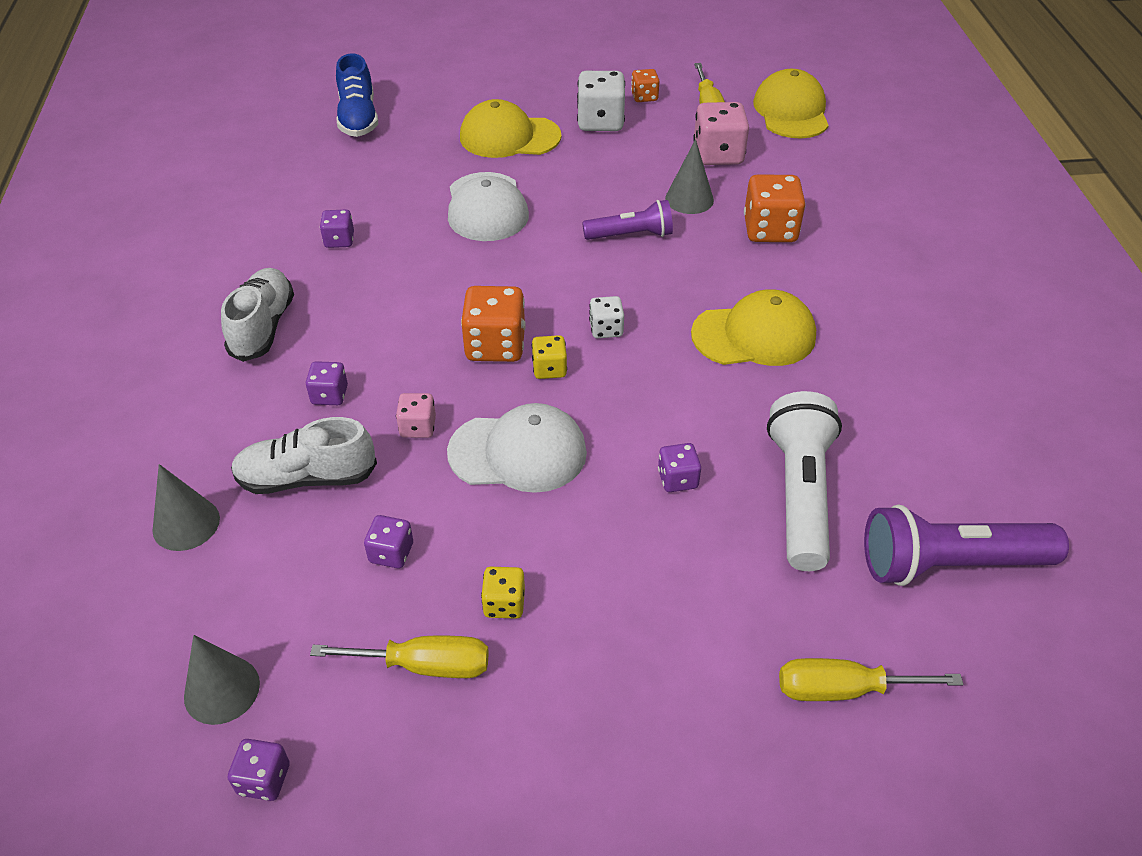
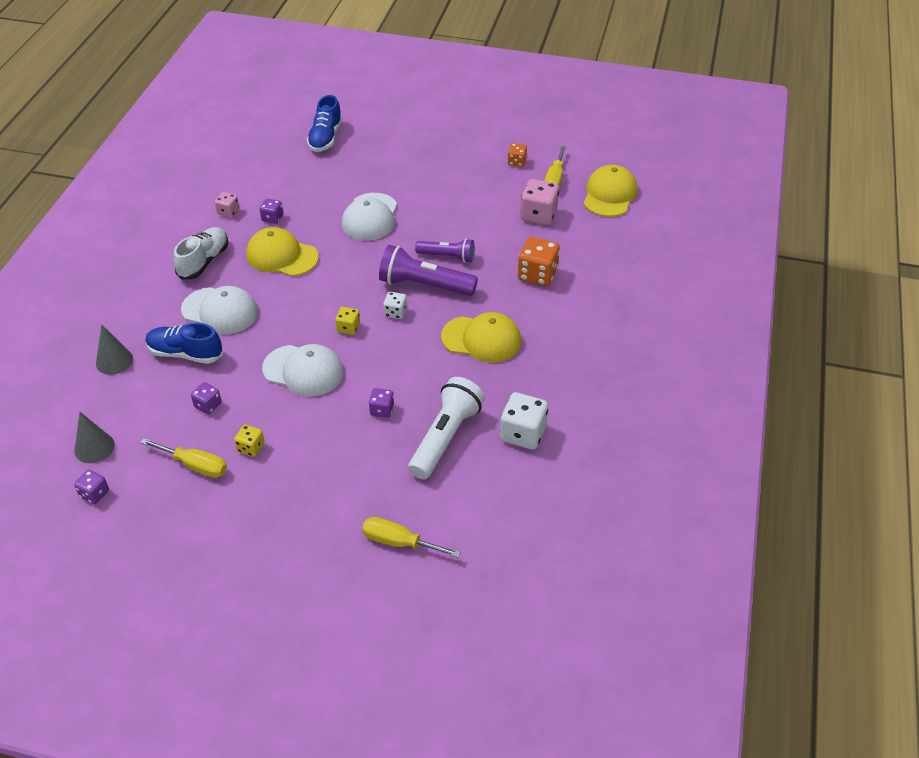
camera: 20 degrees right, 0 degrees up
(307, 478) = (185, 353): white shoe -> blue shoe
(329, 395) = (220, 311): purple dice -> white cap
(418, 427) = (257, 342): pink dice -> pink dice (228, 212)
(495, 345) = (326, 306): orange dice -> none
(509, 137) = (412, 172): yellow cap -> yellow cap (282, 256)
(600, 122) = (476, 174): white dice -> white dice (523, 434)
(689, 199) = (499, 241): grey cone -> none
(949, 564) = (504, 499): purple flashlight -> purple flashlight (424, 285)

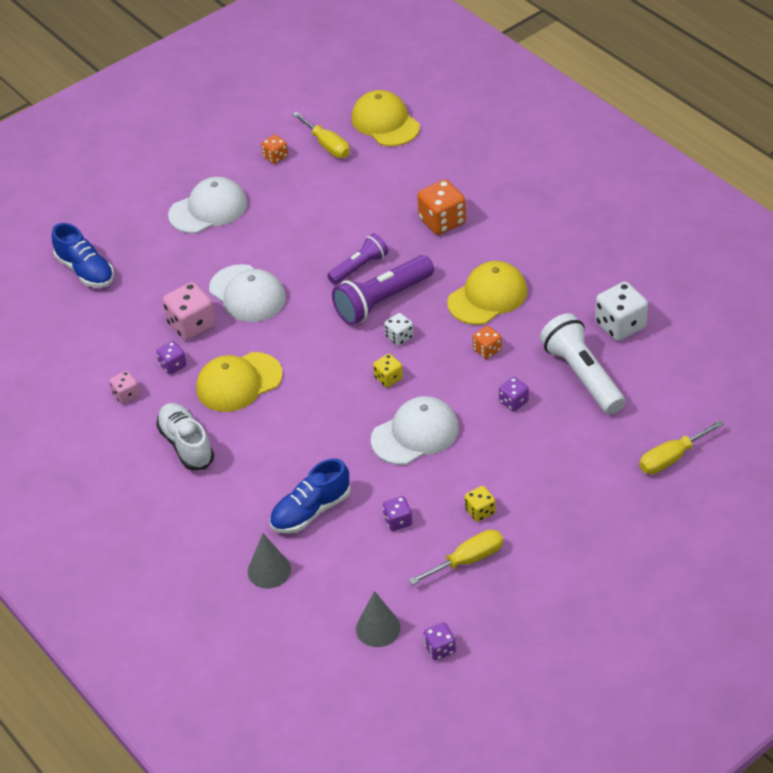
camera: 50 degrees left, 0 degrees up
(220, 311) = (274, 461): white cap -> white cap (208, 209)
(424, 367) = (487, 350): none -> orange dice
(538, 215) = (364, 180): pink dice -> pink dice (192, 325)

